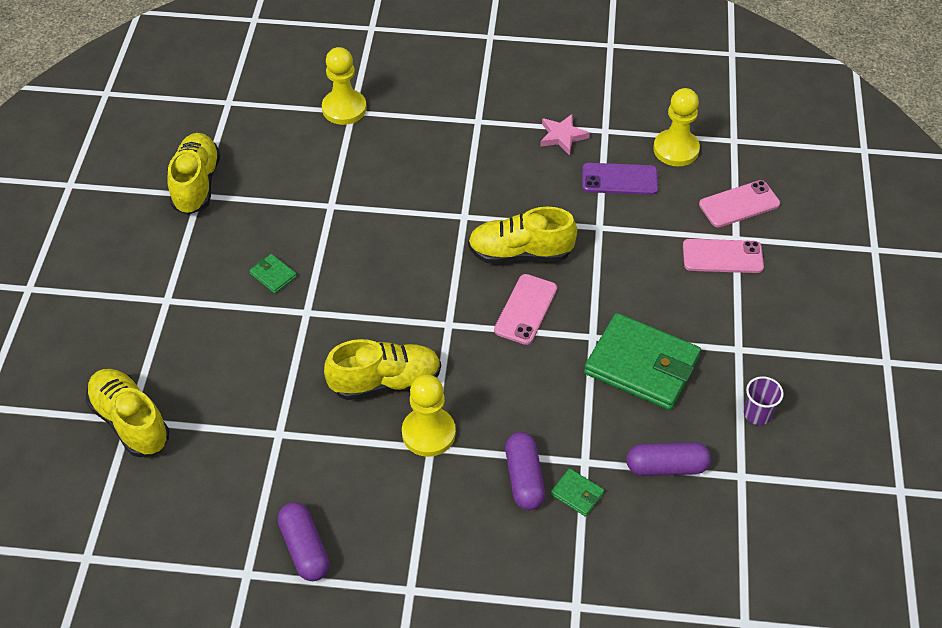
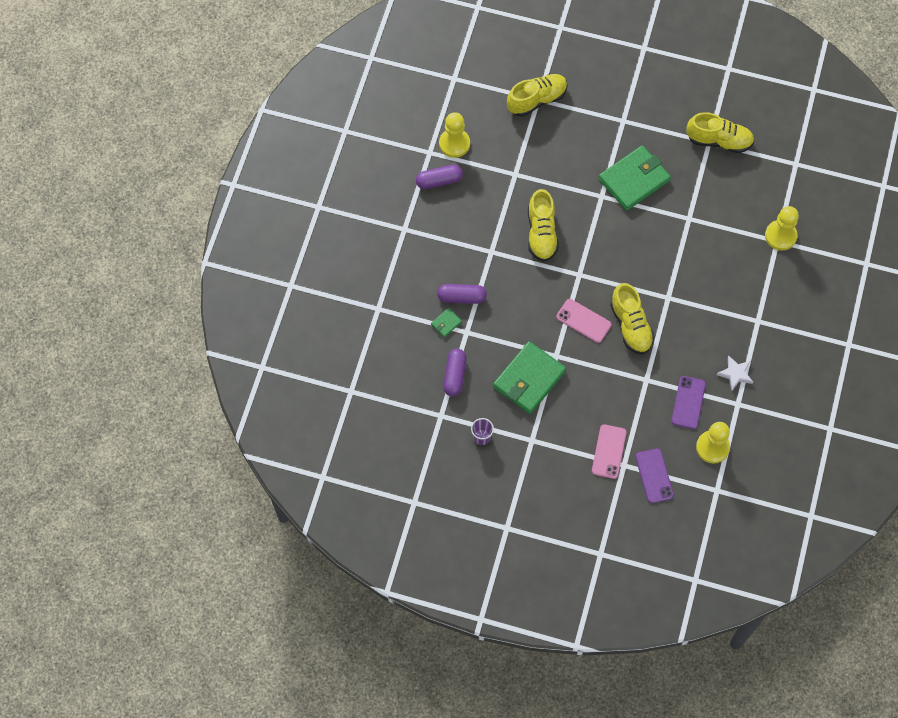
camera: 100 degrees right, 15 degrees up
(273, 275) = (634, 180): green wallet -> green wallet, size x2.38
(428, 433) = (501, 252): yellow pawn -> yellow pawn (454, 143)
(520, 253) = (631, 326): yellow shoe -> yellow shoe turned 150 degrees clockwise
(562, 136) = (735, 374): pink star -> white star
(739, 204) = (654, 476): pink phone -> purple phone

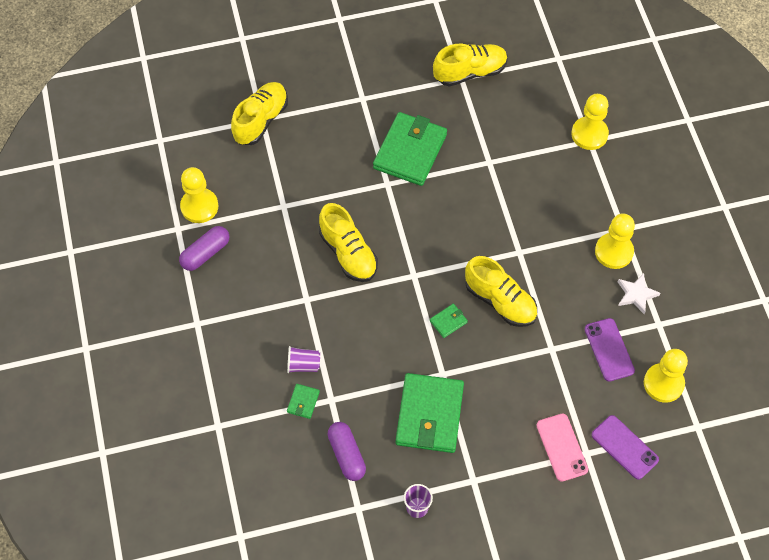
camera: 30 degrees left, 5 degrees down
(461, 297) = (303, 365): purple capsule -> purple cup
(583, 321) = (448, 321): pink phone -> green wallet
(739, 334) = (614, 252): none -> yellow pawn

